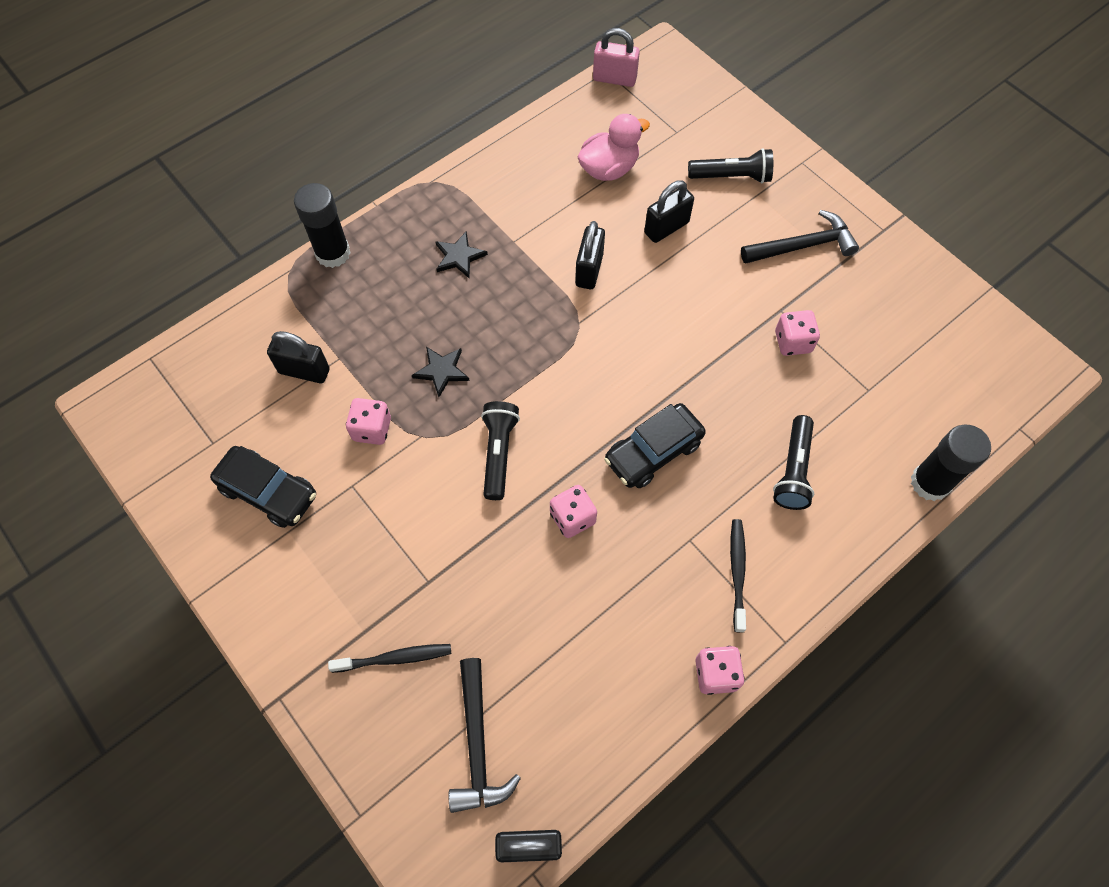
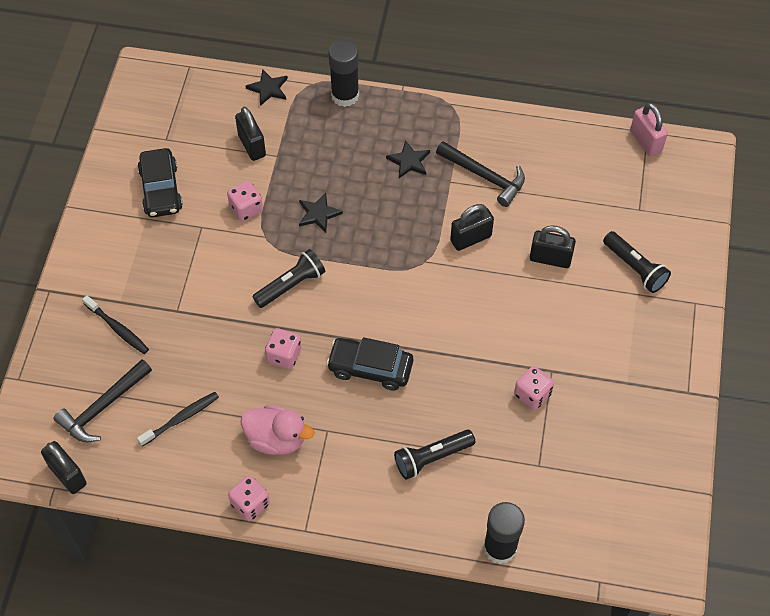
camera: 50 degrees right, 5 degrees down
(254, 309) = (268, 88): none -> black star
(609, 169) = (564, 192): pink duck -> pink duck (276, 439)
(737, 572) = (328, 472): black toothbrush -> black toothbrush (181, 418)
(802, 246) = (620, 350): black hammer -> black hammer (484, 176)

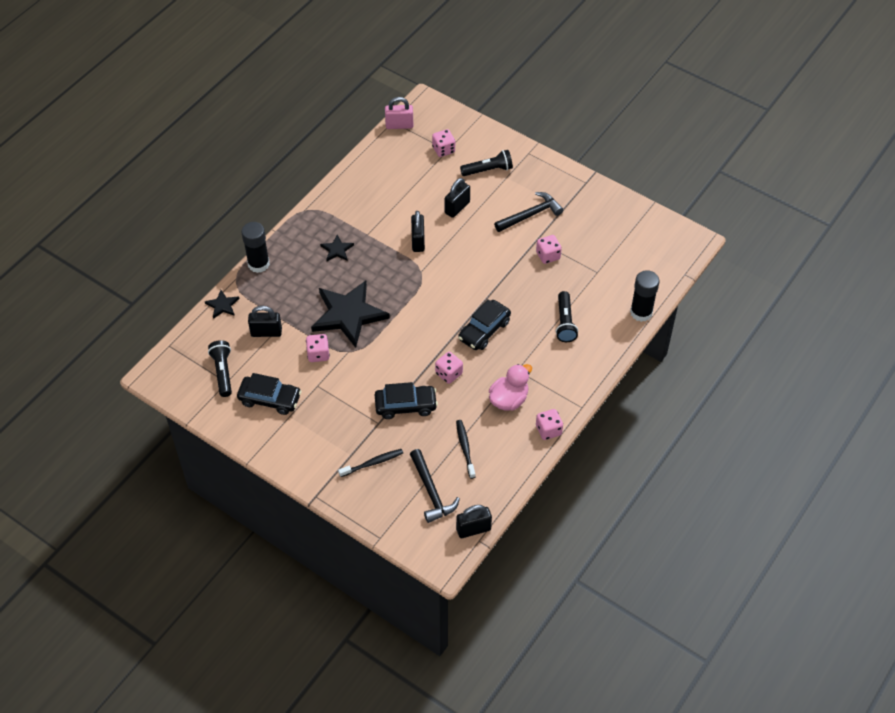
camera: 65 degrees left, 5 degrees down
(214, 329) = (406, 405): none -> black car
(291, 285) = (396, 350): black flashlight -> black flashlight (223, 372)
(318, 214) = (348, 315): black star -> black star, size x2.26
(484, 176) = (374, 215): black hammer -> black hammer (530, 215)
(637, 205) = (443, 150): none -> pink dice

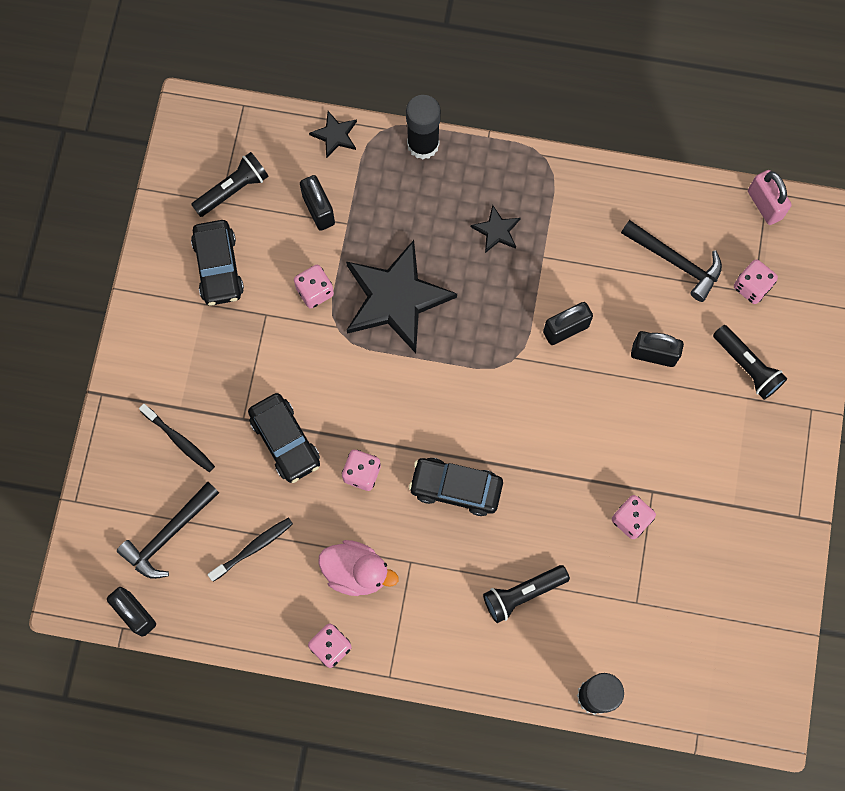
camera: 65 degrees right, 20 degrees up
(530, 215) = (694, 463): black hammer -> black hammer (675, 262)

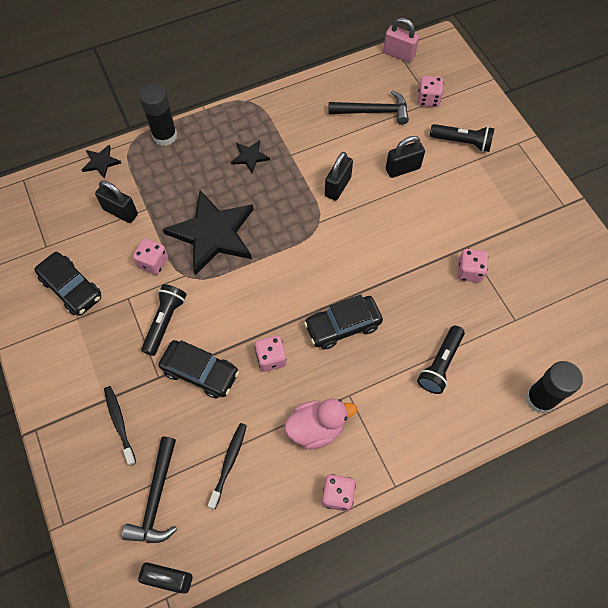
camera: 35 degrees left, 10 degrees down
(179, 440) = (119, 423): black toothbrush -> black toothbrush turned 120 degrees counterclockwise
(233, 190) = (50, 234): black flashlight -> black flashlight (165, 322)

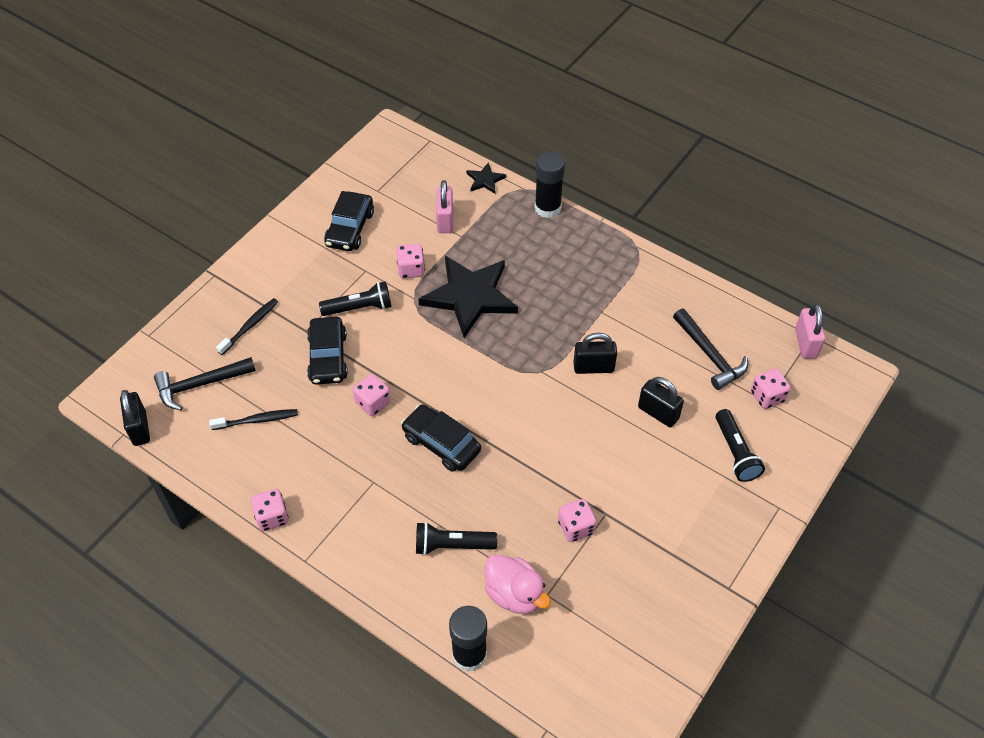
camera: 60 degrees right, 10 degrees down
(120, 212) = (445, 220): black padlock -> pink padlock
(250, 157) = (574, 281): black star -> none
(316, 428) = (326, 471): pink duck -> pink duck (515, 594)

